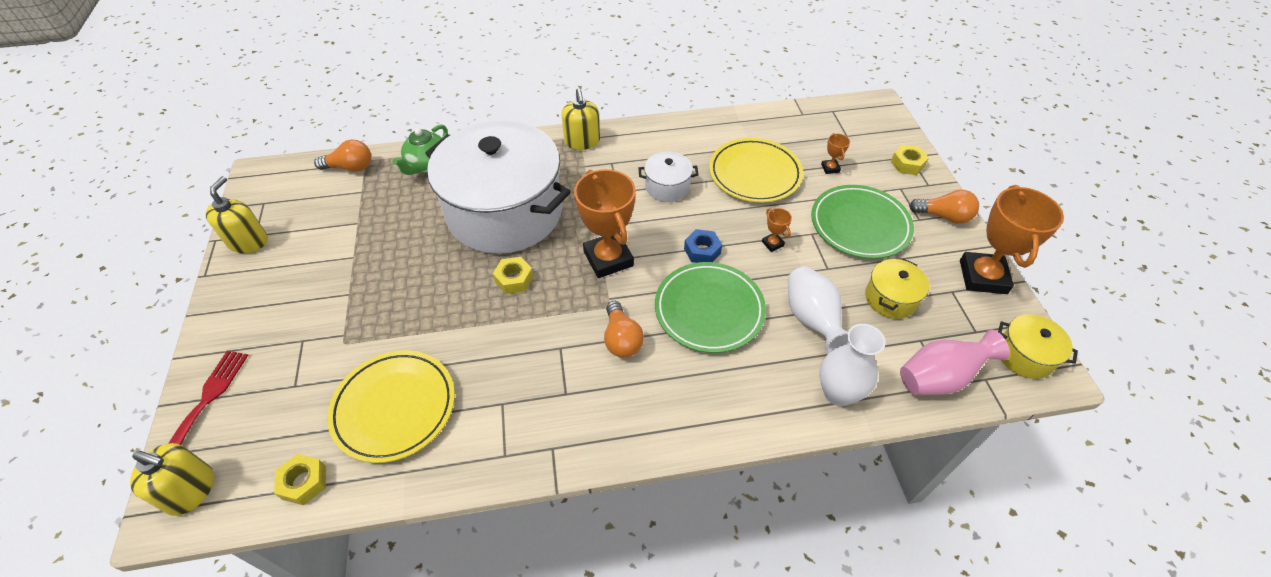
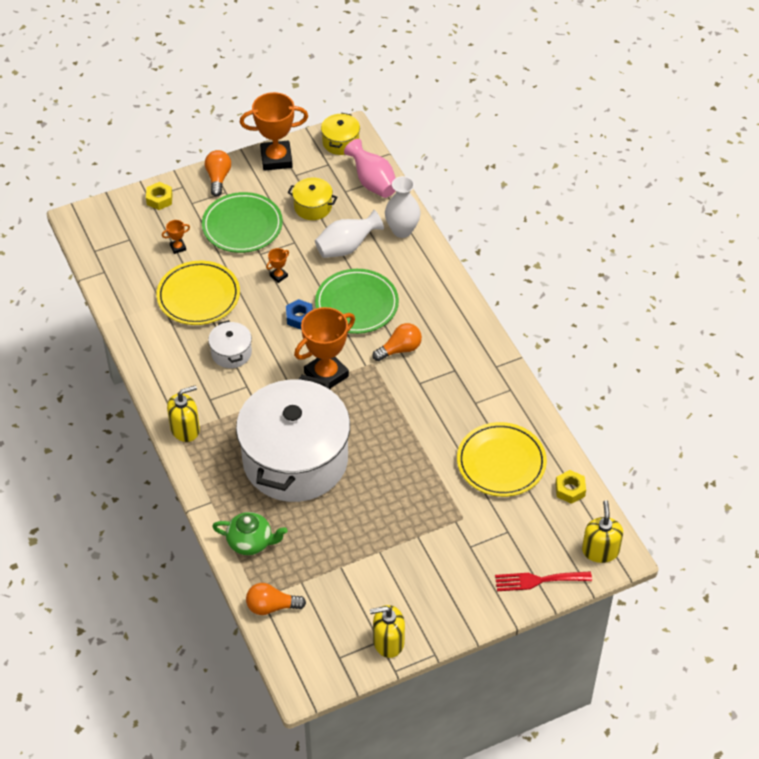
camera: 105 degrees left, 0 degrees up
(350, 167) = (271, 606): orange light bulb -> orange light bulb turned 75 degrees counterclockwise
(514, 279) = (366, 430): yellow nut -> none

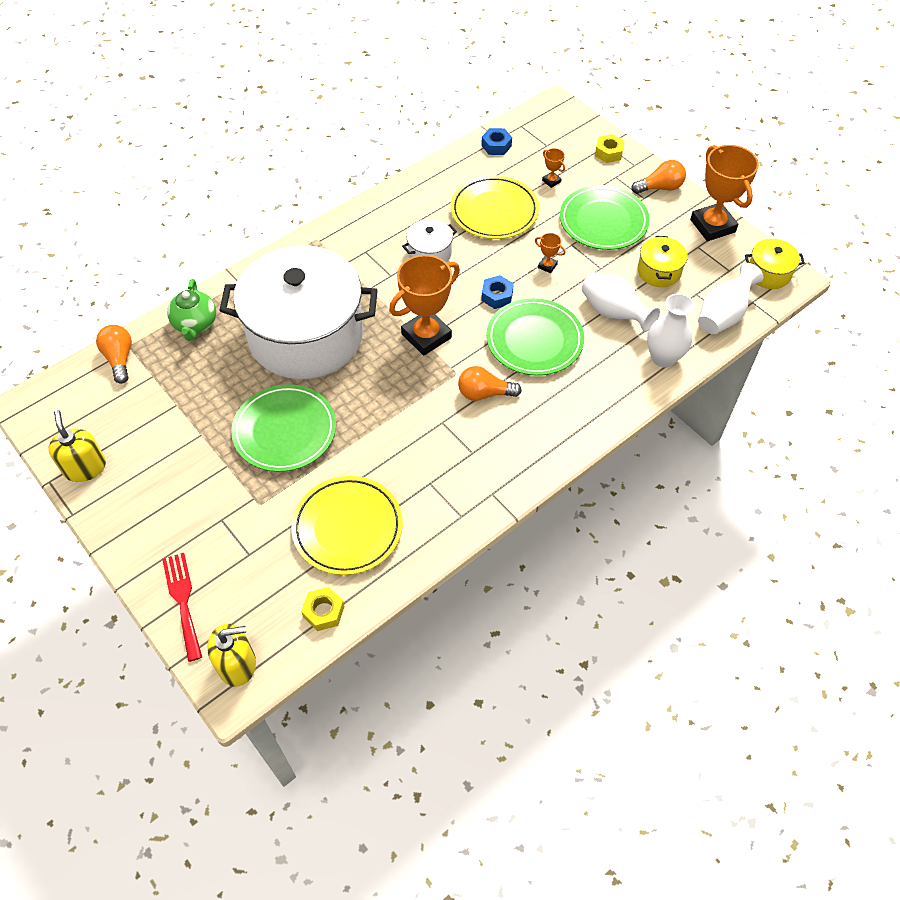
camera: 75 degrees right, 5 degrees up
(113, 275) = (496, 146): none -> blue nut
(185, 429) = (323, 242): yellow soap dispenser -> none
(326, 375) = (426, 336): orange trophy -> orange trophy turned 75 degrees counterclockwise
(372, 182) = (723, 315): pink vase -> white vase
(395, 490) = (285, 431): none -> green plate
(400, 349) = (484, 393): orange light bulb -> orange light bulb turned 135 degrees clockwise

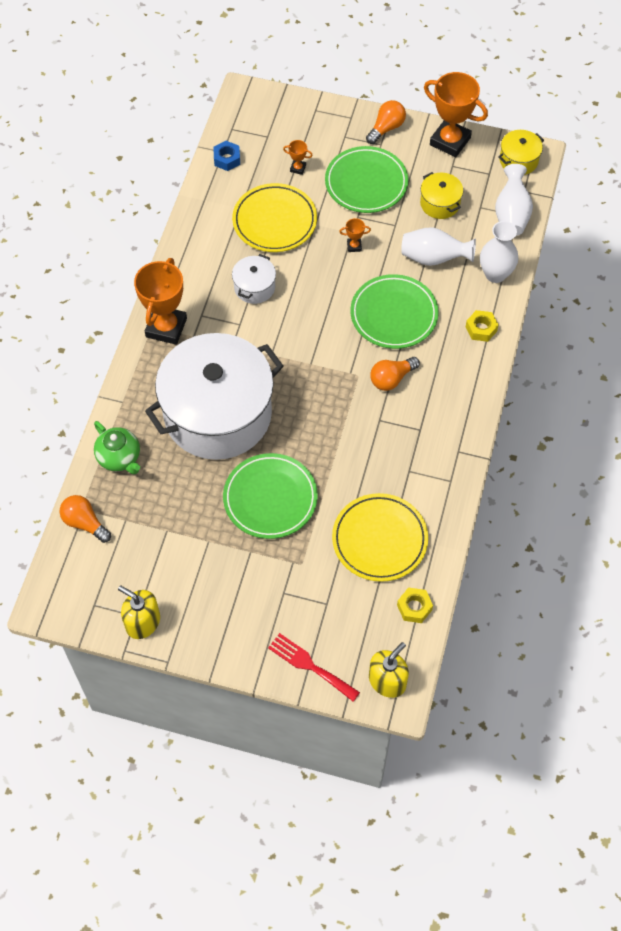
camera: 35 degrees left, 5 degrees up
(426, 336) = (311, 359): orange trophy -> orange trophy (166, 328)
(497, 296) = (336, 294): blue nut -> none
(608, 153) = (322, 117): yellow nut -> yellow nut (481, 329)

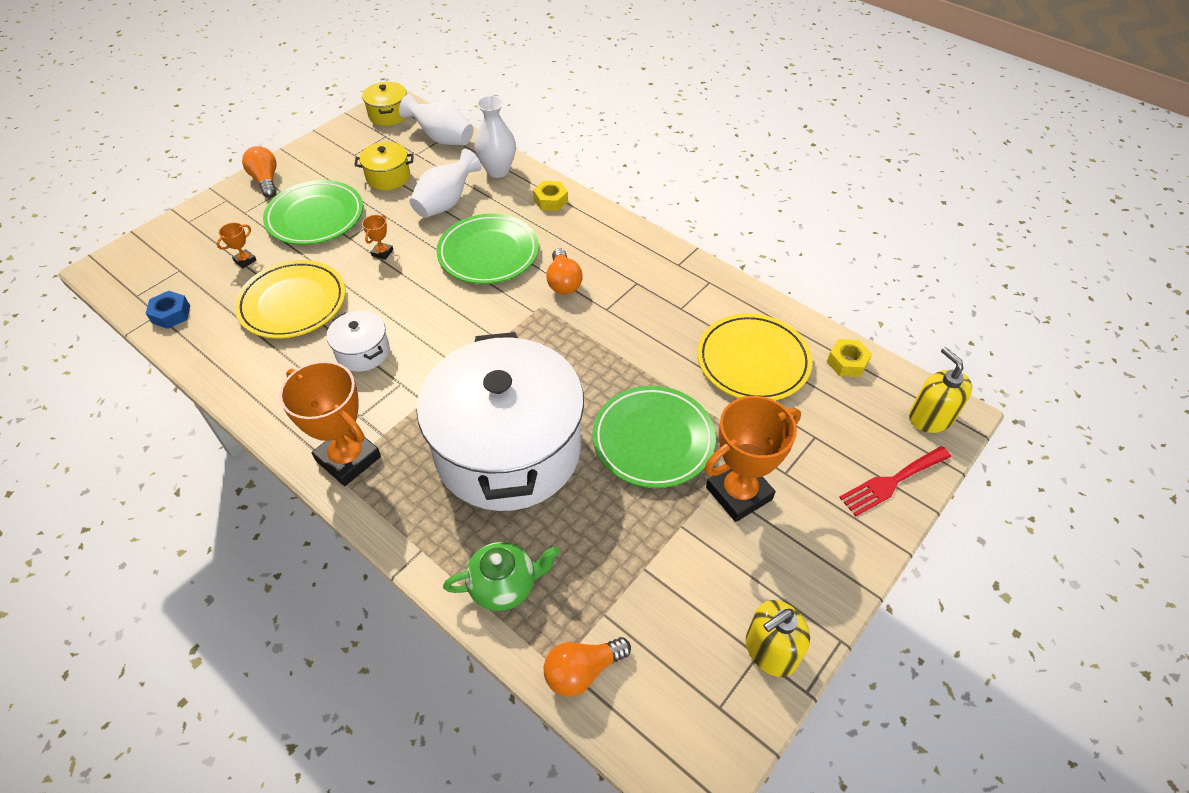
camera: 65 degrees left, 10 degrees down
(450, 141) = (325, 146): orange trophy -> orange trophy (739, 493)

